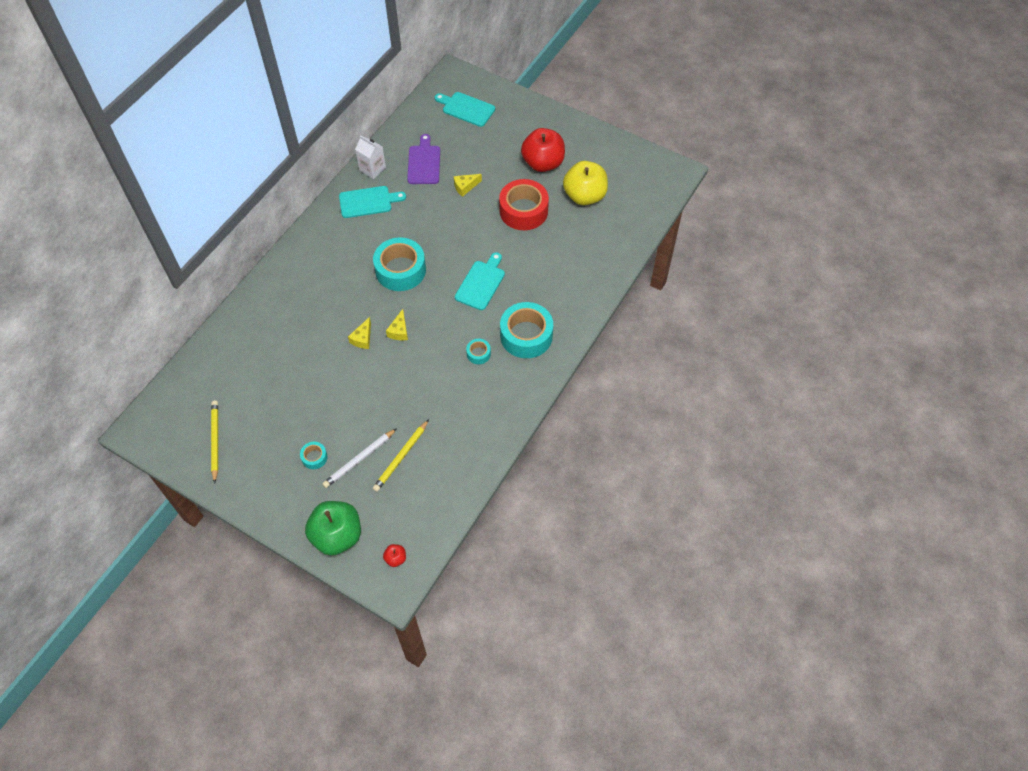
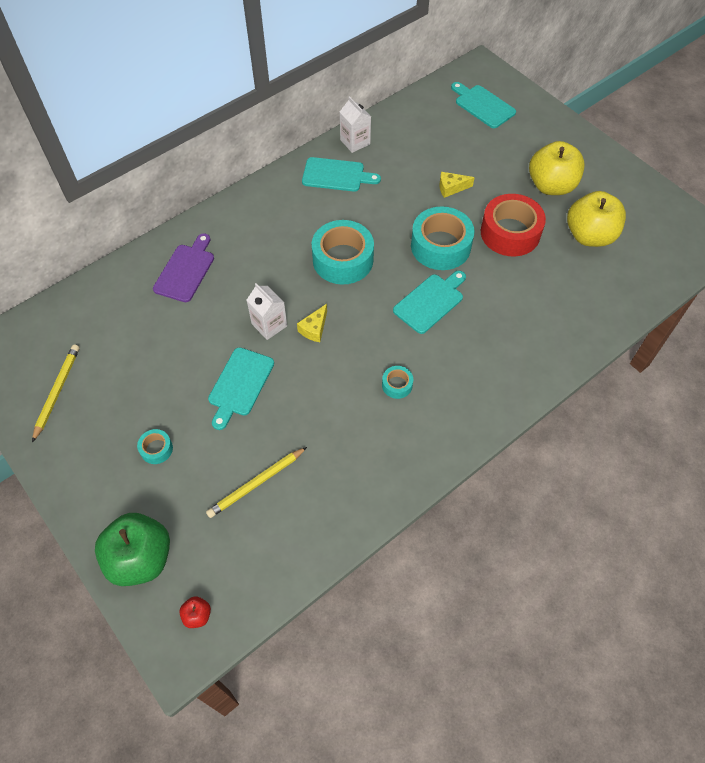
camera: 20 degrees right, 0 degrees up
(358, 390) = (240, 385): none -> turquoise cutting board
(359, 459) = (206, 469): white pencil -> none
(362, 338) = (269, 325): yellow cheese -> white carton
(424, 163) = (414, 150): purple cutting board -> purple cutting board (186, 270)
(526, 335) = (463, 381): turquoise tape -> turquoise tape (440, 246)
(543, 163) = (551, 186): red apple -> yellow apple

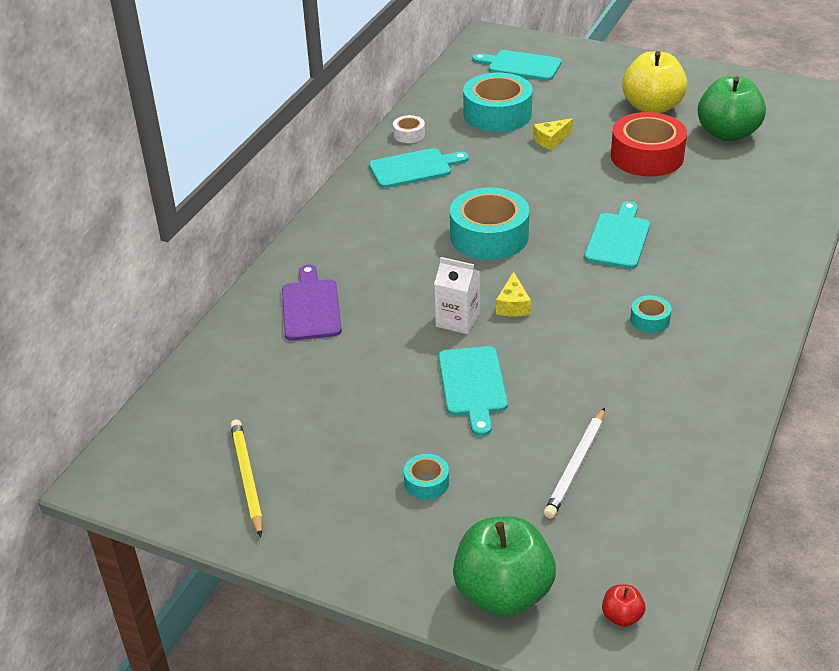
camera: 25 degrees left, 20 degrees down
(256, 483) = (576, 465): yellow pencil -> white pencil
(355, 142) = (409, 134): white carton -> white tape
(440, 246) = (585, 190): turquoise tape -> turquoise tape (497, 114)
(589, 236) = (727, 133): yellow apple -> green apple

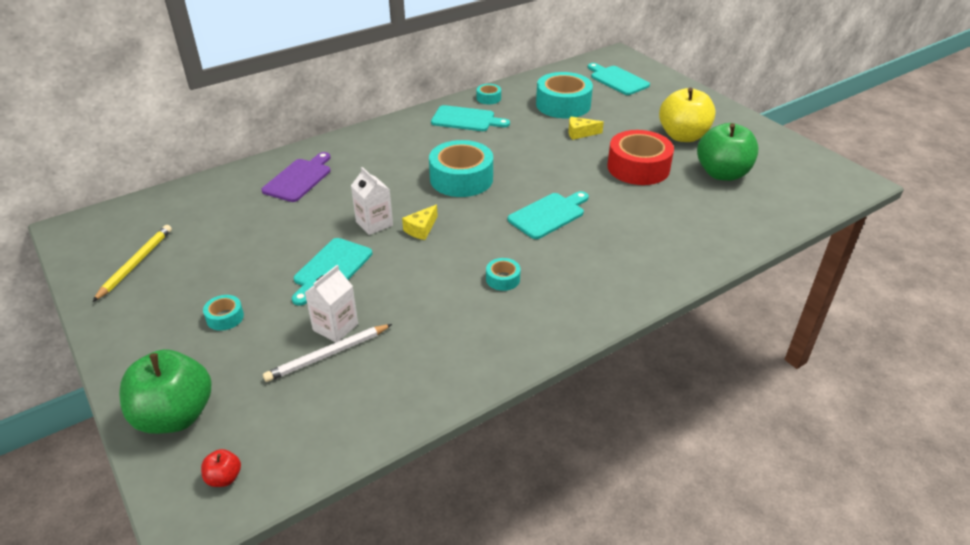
camera: 30 degrees right, 0 degrees up
(409, 134) = (488, 98): white tape -> turquoise tape
(550, 437) = (335, 327): none -> white carton

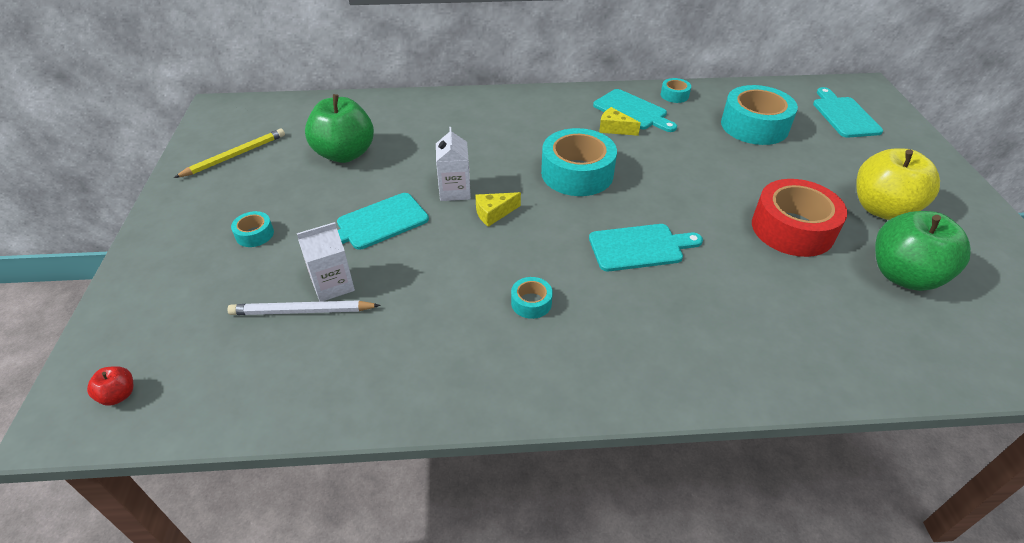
camera: 30 degrees right, 5 degrees up
(175, 416) = (139, 312): green apple -> green apple (345, 154)
(299, 179) = (426, 122): purple cutting board -> none
(580, 133) = (750, 164): yellow cheese -> yellow cheese (614, 128)

